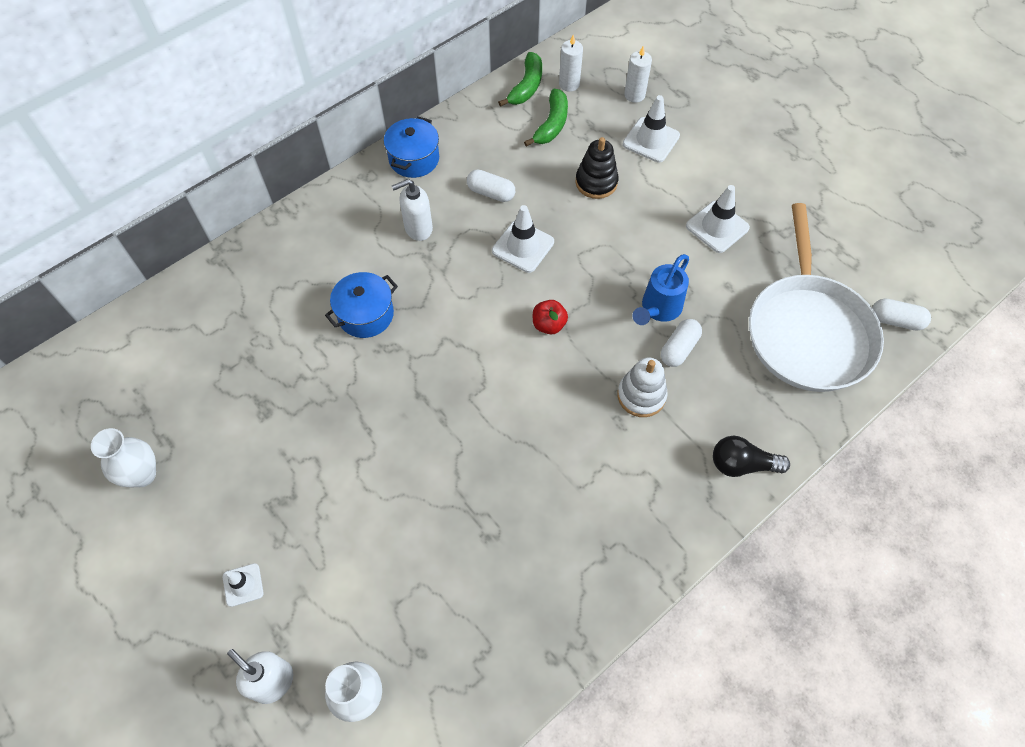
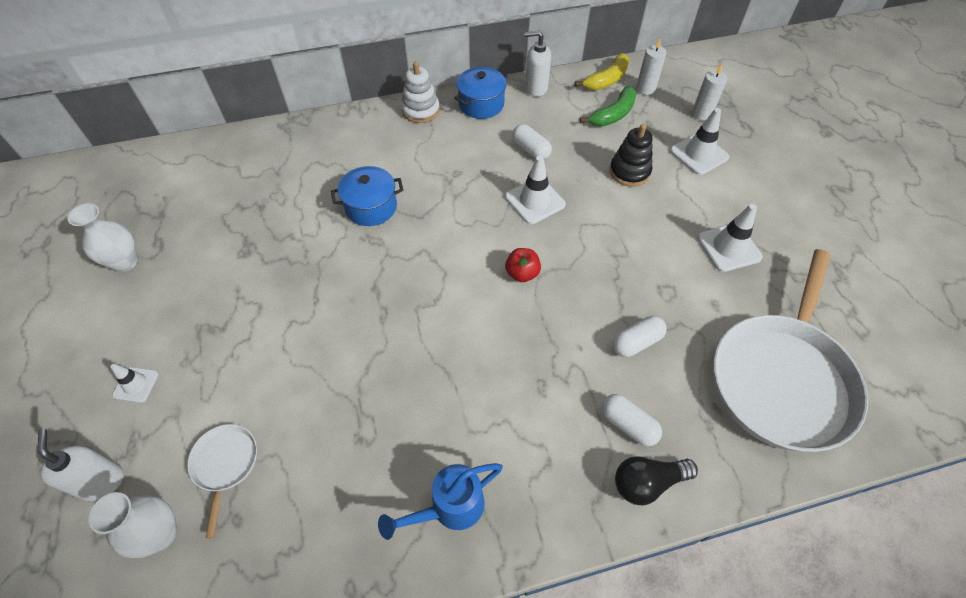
camera: 25 degrees right, 5 degrees down
(379, 613) = (225, 464): none -> white pan
(418, 228) = (453, 156): white soap dispenser -> white soap dispenser (535, 88)
(526, 86) = (606, 80): green banana -> yellow banana
(641, 395) = (576, 371): white stacking toy -> white stacking toy (420, 110)
(658, 309) = (633, 299): blue watering can -> blue watering can (450, 507)
(742, 464) = (647, 482): black light bulb -> black light bulb turned 45 degrees counterclockwise
(896, 320) = (889, 406): white capsule -> white capsule (628, 424)

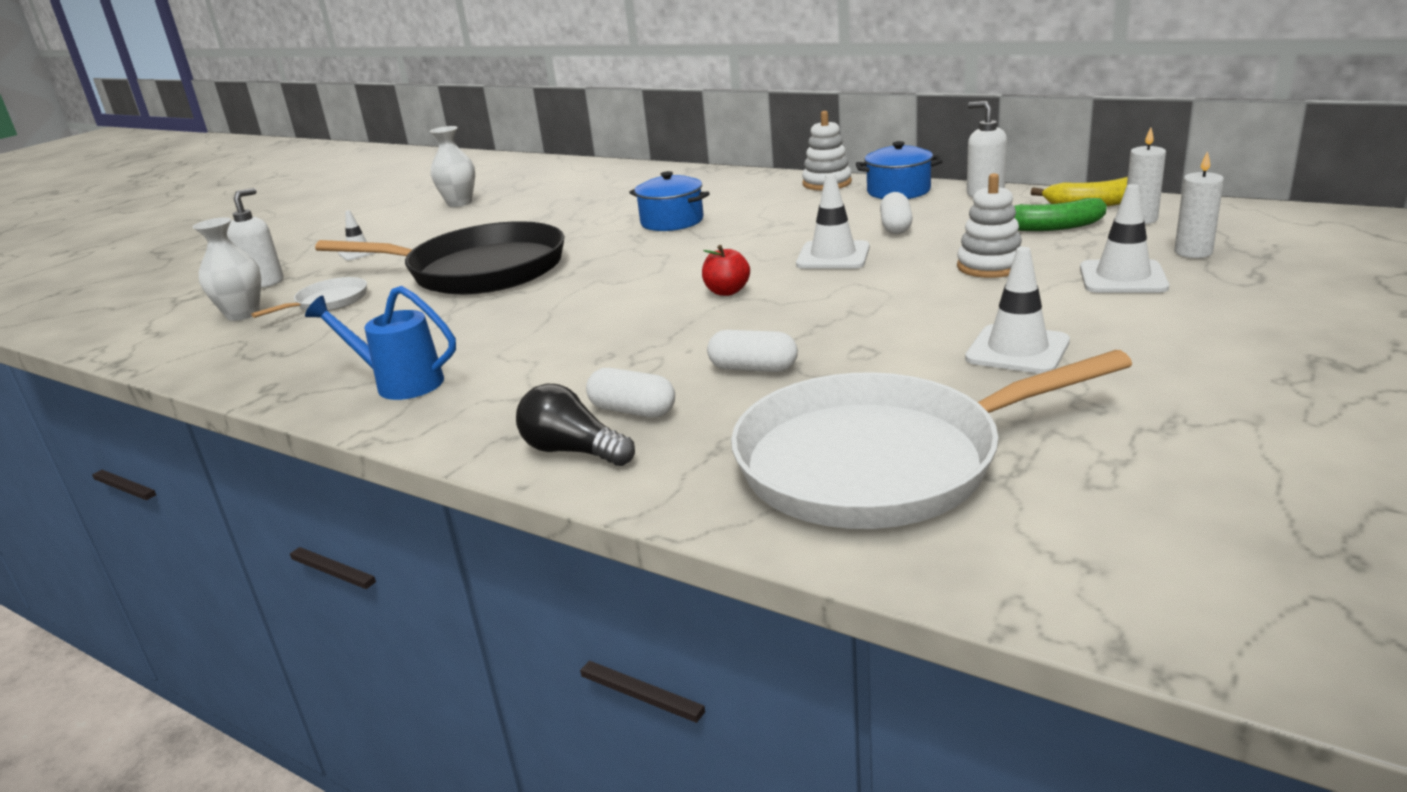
camera: 50 degrees right, 30 degrees down
(303, 346) = (479, 270): none -> black pan
(628, 424) = (633, 411): white capsule -> white capsule turned 60 degrees counterclockwise
(629, 172) = (990, 266): black stacking toy -> white stacking toy

